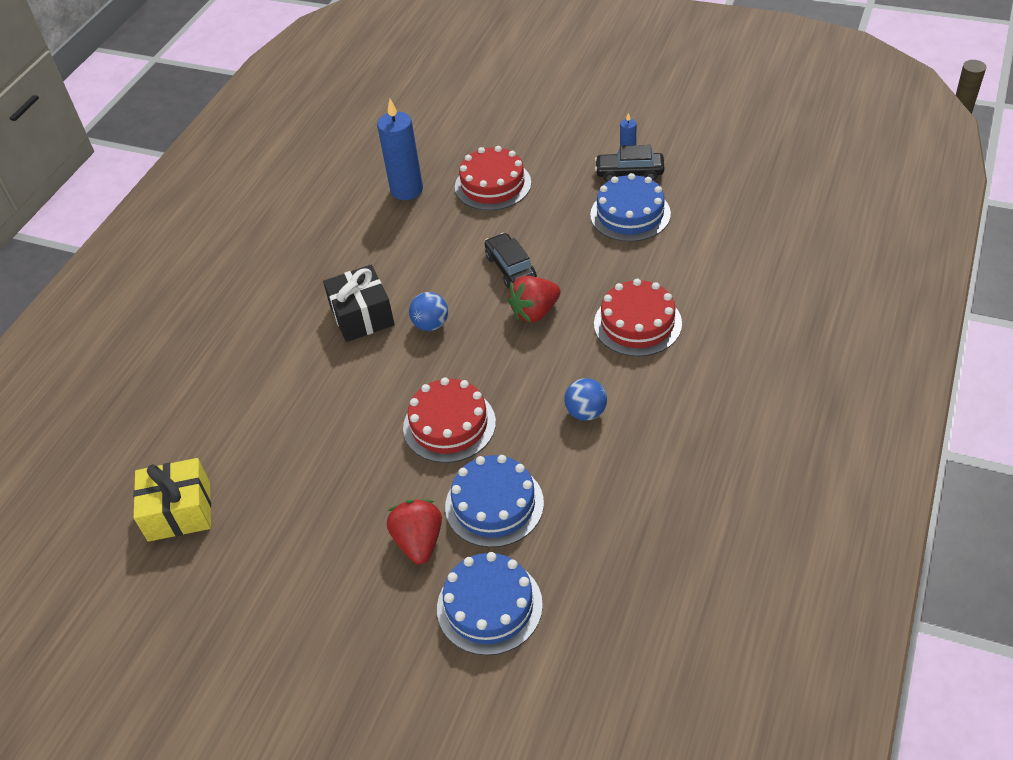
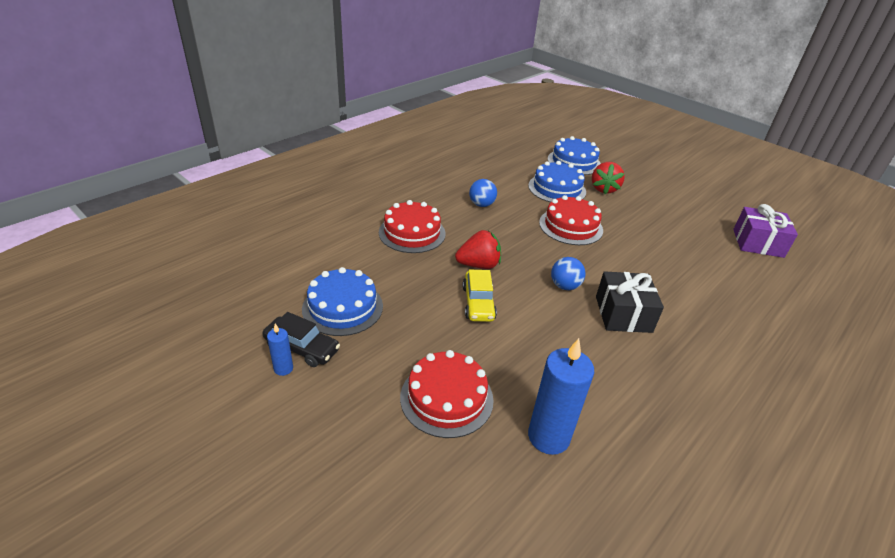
camera: 165 degrees left, 10 degrees down
(179, 511) = (758, 243): yellow gift -> purple gift
(511, 268) = (478, 303): black car -> yellow car

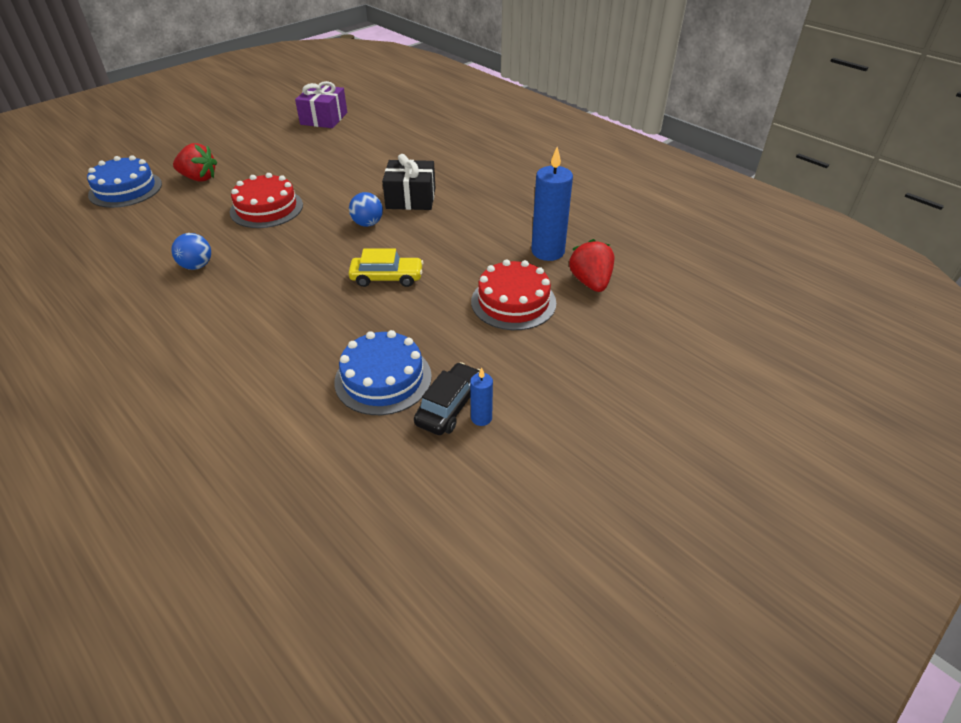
camera: 85 degrees left, 5 degrees up
(412, 233) = (243, 325): red cake -> none
(478, 265) = (322, 274): red strawberry -> red strawberry (590, 282)
(557, 188) = (184, 208): blue cake -> none

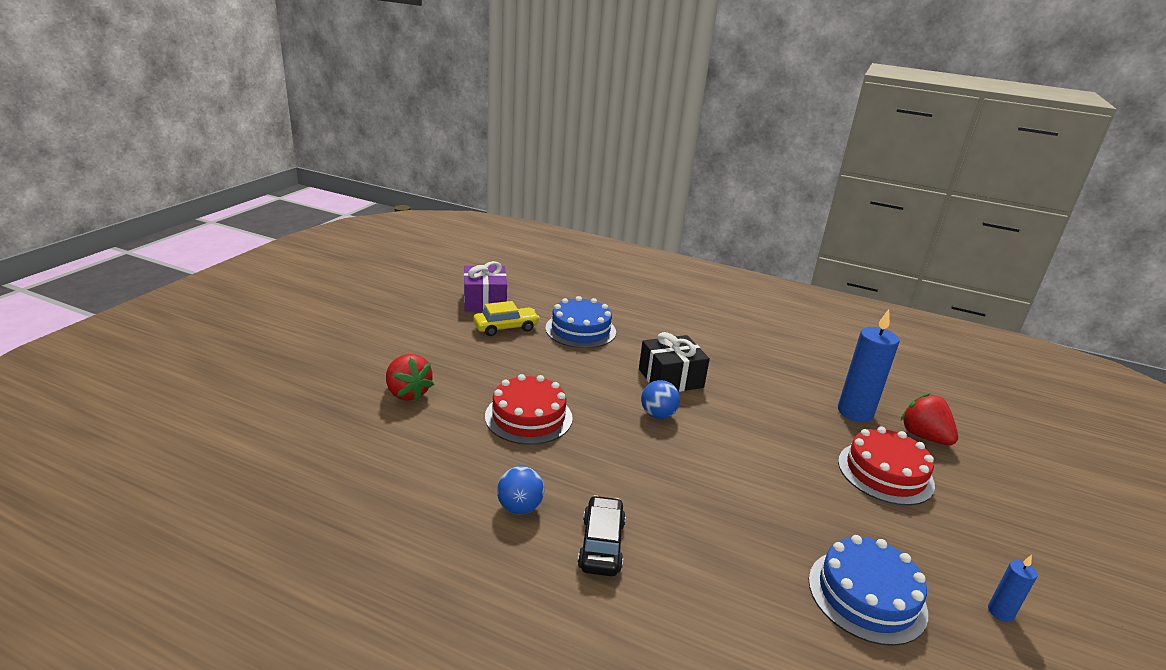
camera: 25 degrees left, 15 degrees down
(125, 189) = (323, 423): blue cake -> blue cake (580, 330)
(199, 178) = (407, 393): red strawberry -> red strawberry turned 60 degrees clockwise
(387, 278) = (743, 474): yellow car -> yellow car (506, 328)
(450, 406) = (960, 608): black car -> black car (601, 544)

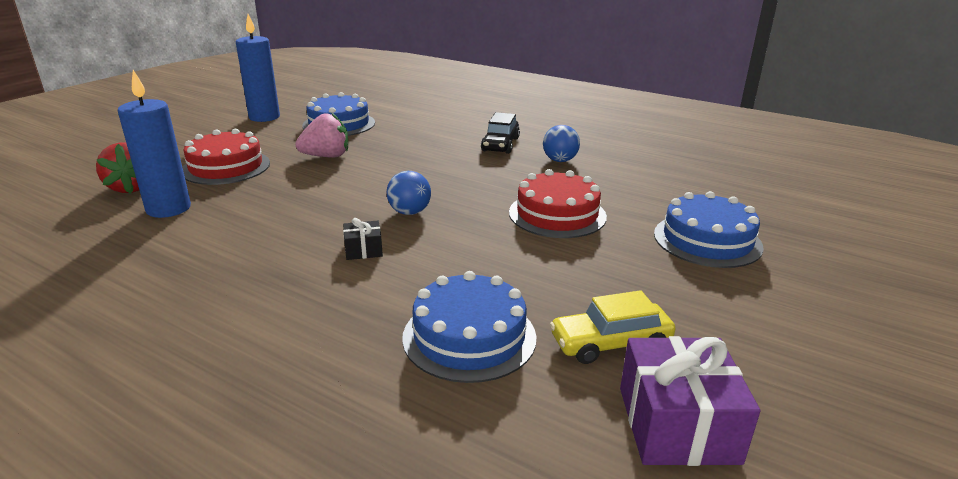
camera: 170 degrees left, 0 degrees up
(407, 393) = (707, 240): red strawberry -> blue cake
(670, 378) = (363, 250): black gift -> black gift, size x0.50
(803, 500) = (326, 156): none -> pink strawberry
(1000, 612) = (264, 117): blue candle -> blue candle, size x2.05

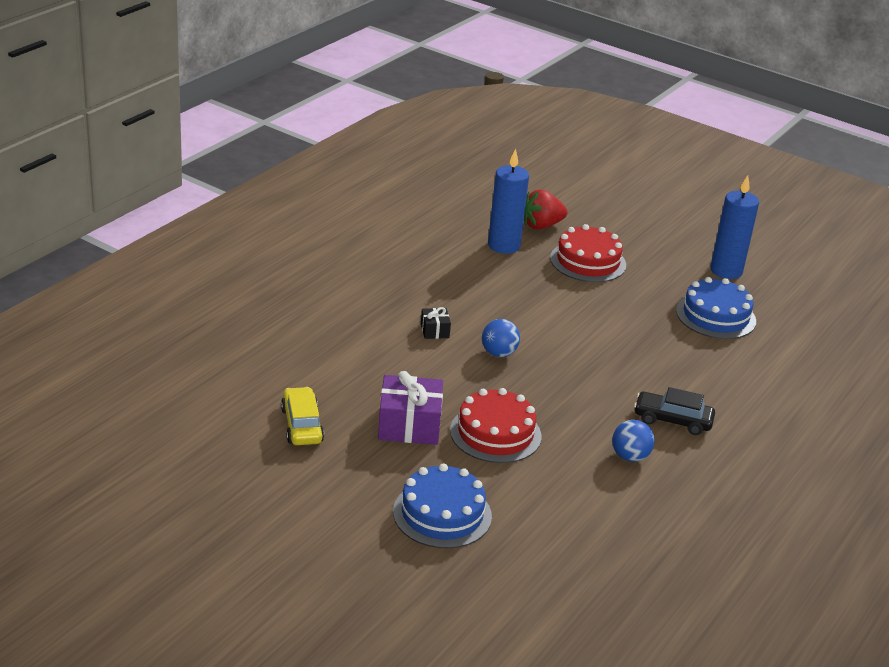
camera: 90 degrees right, 5 degrees up
(326, 156) = (620, 310): pink strawberry -> none
(469, 337) = (319, 369): blue cake -> none
(677, 424) = (223, 434): purple gift -> purple gift (409, 425)

